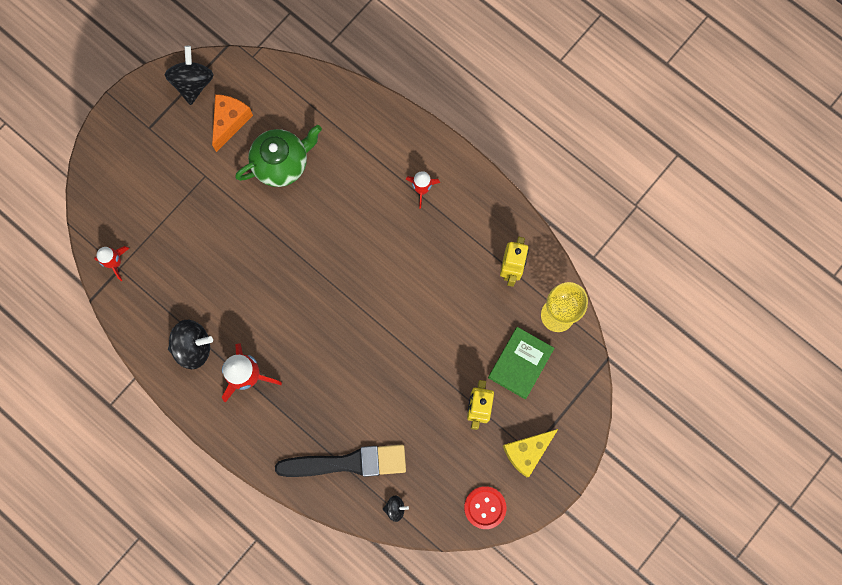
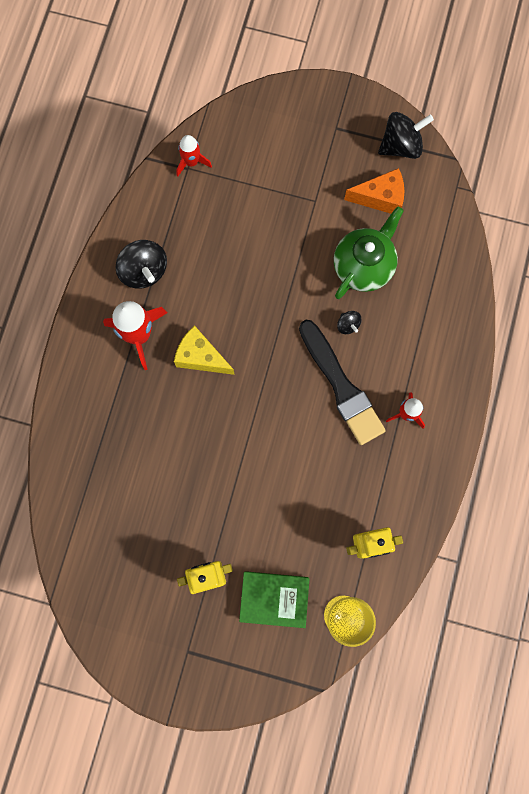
camera: 65 degrees right, 0 degrees up
(282, 163) = (363, 266): green teapot -> green teapot turned 90 degrees counterclockwise
(347, 463) = (96, 470): black brush -> black brush (341, 386)
(395, 508) = (72, 538): black spinning top -> black spinning top (348, 325)
(485, 507) = (111, 629): red button -> none
(527, 451) = (186, 647): yellow cheese -> yellow cheese (201, 357)

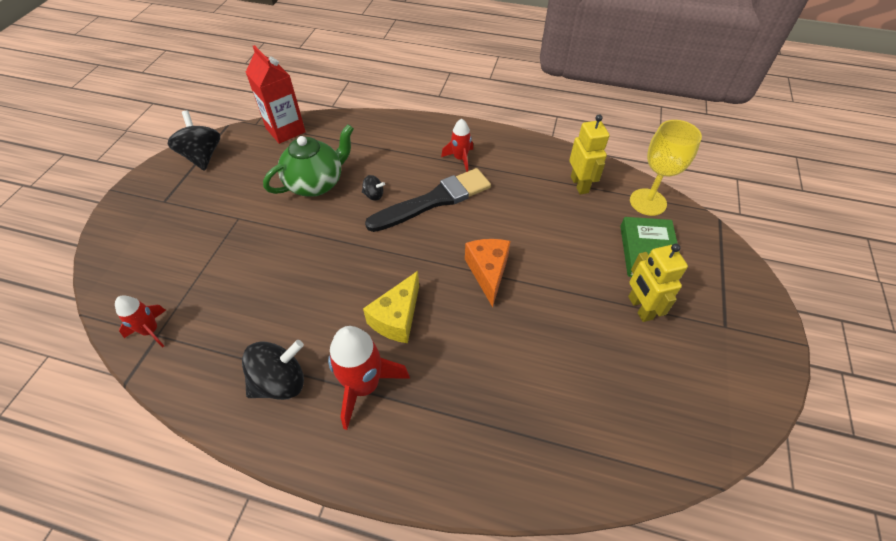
camera: 90 degrees left, 25 degrees down
(348, 325) = (374, 195): black spinning top -> black spinning top turned 45 degrees clockwise
(363, 266) = (316, 183): green teapot -> green teapot turned 105 degrees clockwise
(380, 198) = (250, 171): orange cheese -> orange cheese (488, 272)
(447, 221) = (285, 130): none -> red carton

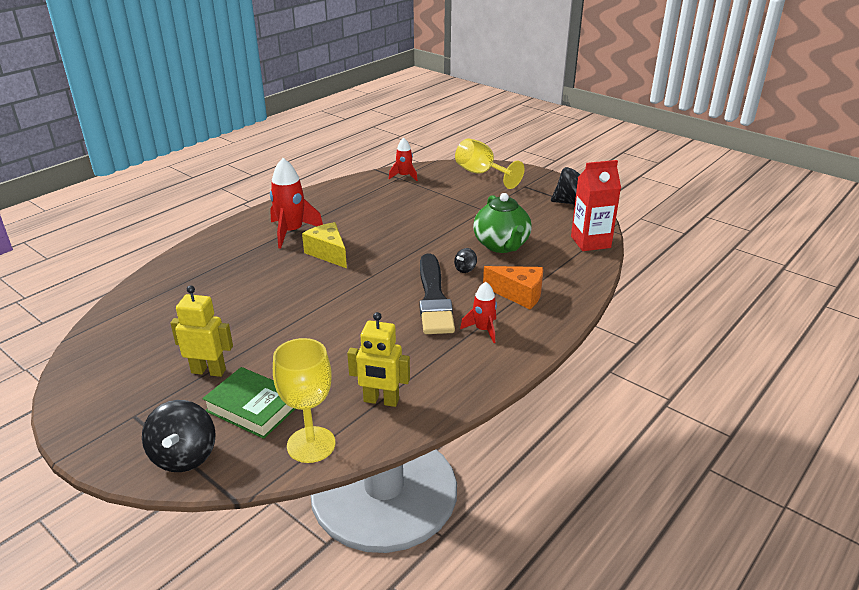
camera: 115 degrees right, 20 degrees down
(131, 249) = (481, 174): none -> yellow goblet
(280, 382) = (325, 208): black spinning top -> black spinning top (184, 456)
(488, 272) = (327, 303): orange cheese -> orange cheese (519, 294)

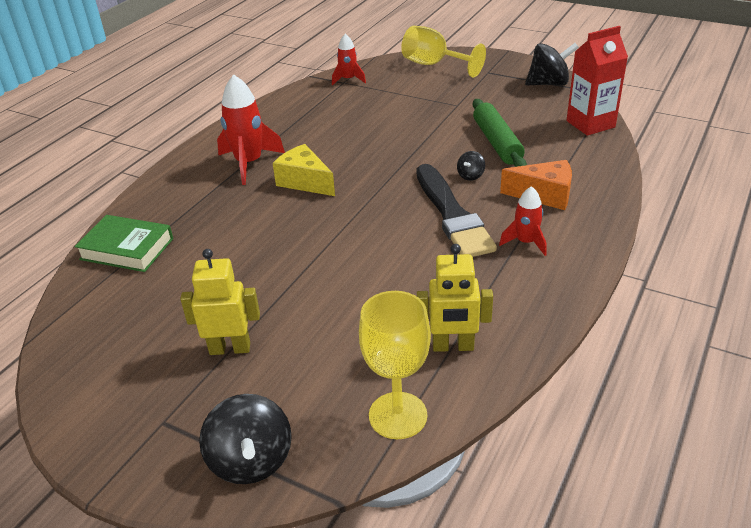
camera: 10 degrees left, 5 degrees up
(253, 407) = (306, 383): green book -> green book (127, 249)
(501, 245) = (497, 142): green teapot -> green rolling pin

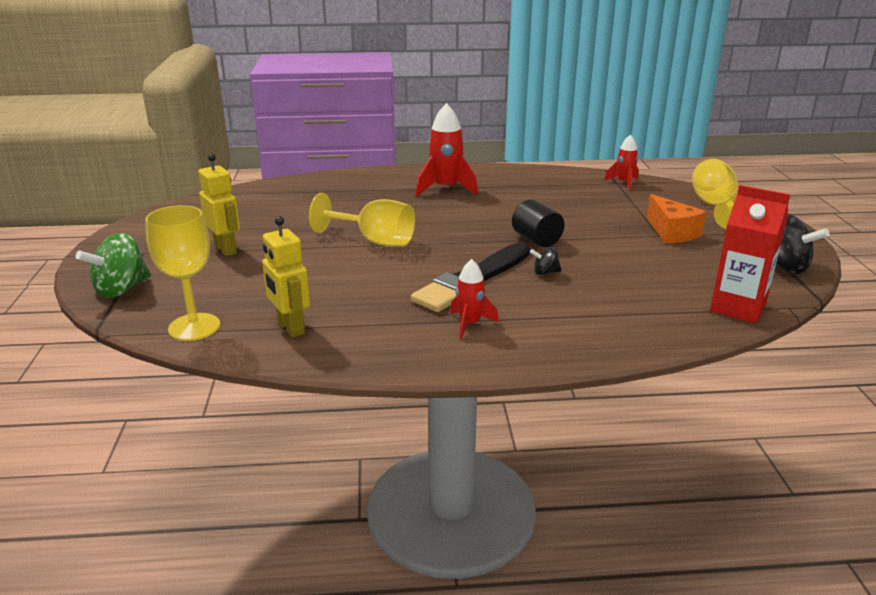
camera: 55 degrees right, 10 degrees down
(127, 249) = (302, 188): green book -> none
(251, 461) = (121, 289): black spinning top -> green spinning top
(304, 182) = (446, 213): yellow cheese -> none
(319, 241) = (374, 241): none -> yellow goblet
(409, 158) = (536, 240): none -> black cylinder
(497, 142) = (621, 270): green rolling pin -> none
(544, 195) = (560, 315): orange cheese -> orange cheese (671, 232)

